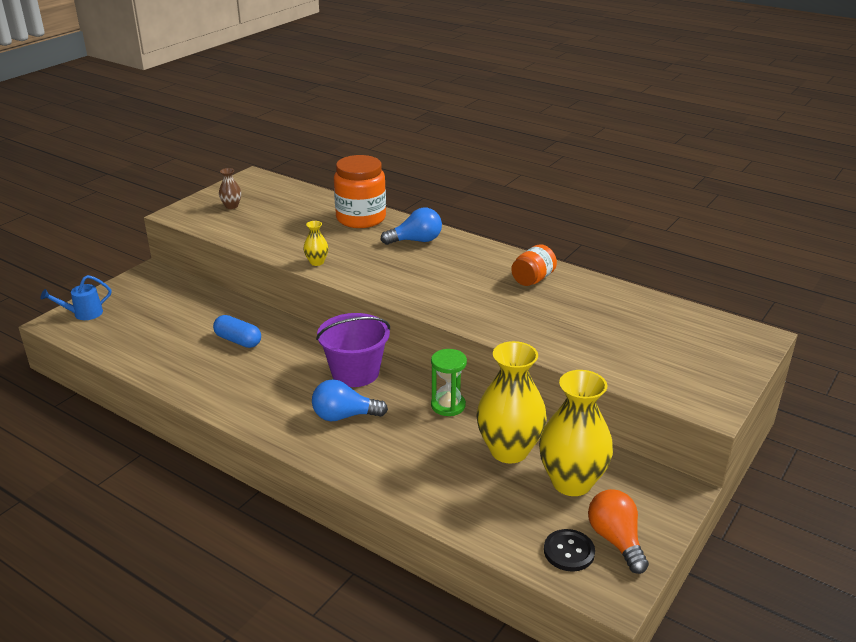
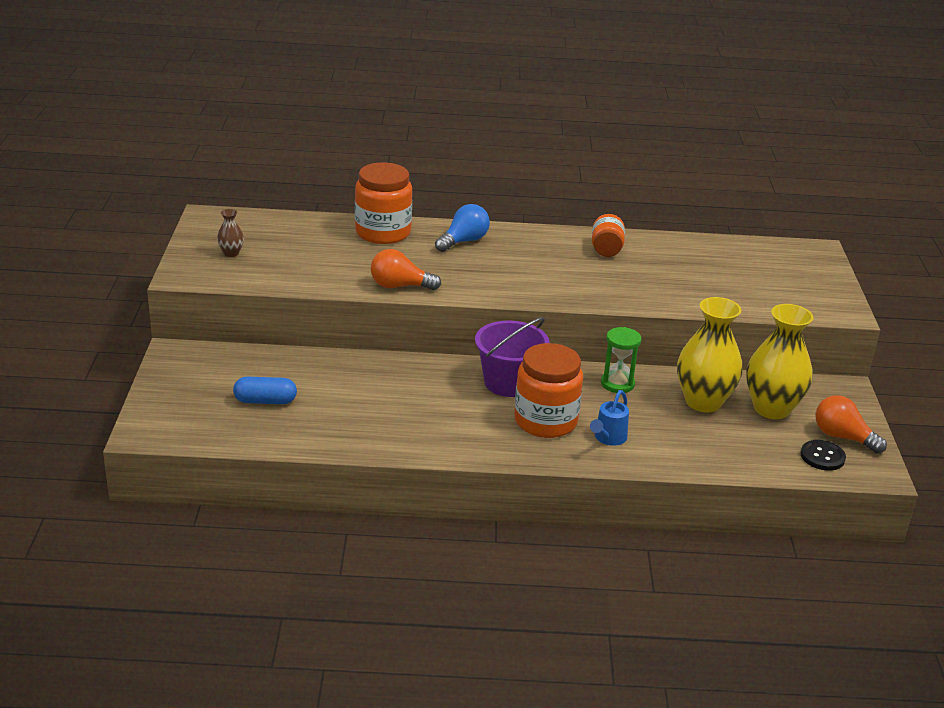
camera: 35 degrees left, 0 degrees up
(83, 314) = (162, 415): blue watering can -> blue watering can (608, 438)
(238, 340) = (364, 389): blue capsule -> blue capsule (265, 401)
(317, 262) = (400, 286): yellow vase -> orange light bulb
(344, 416) = (545, 421): blue light bulb -> orange jar

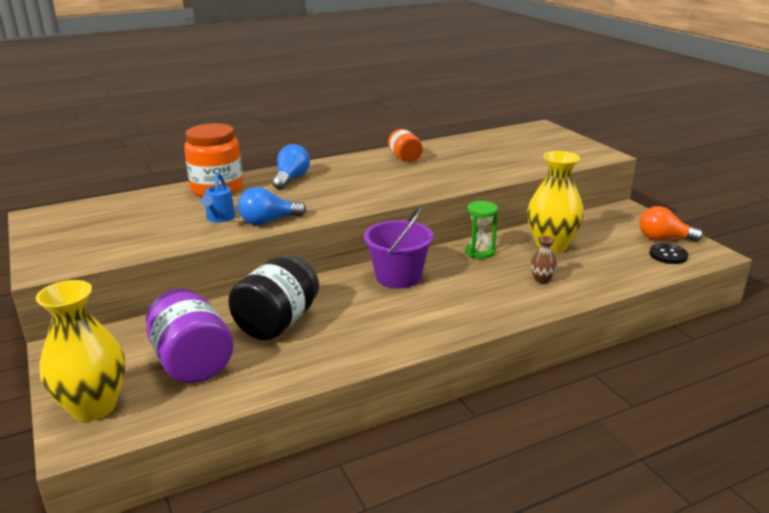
camera: 25 degrees left, 5 degrees down
(231, 253) = (84, 237): brown vase -> brown vase (542, 279)
(265, 401) = (192, 362): blue capsule -> purple jar
(360, 390) = (277, 322): none -> black jar
(400, 286) = (268, 221): orange light bulb -> blue light bulb
(545, 421) = (456, 295): orange jar -> none
(608, 438) = (516, 292): blue watering can -> blue watering can (219, 218)
(771, 409) = (599, 235): yellow vase -> yellow vase (93, 407)

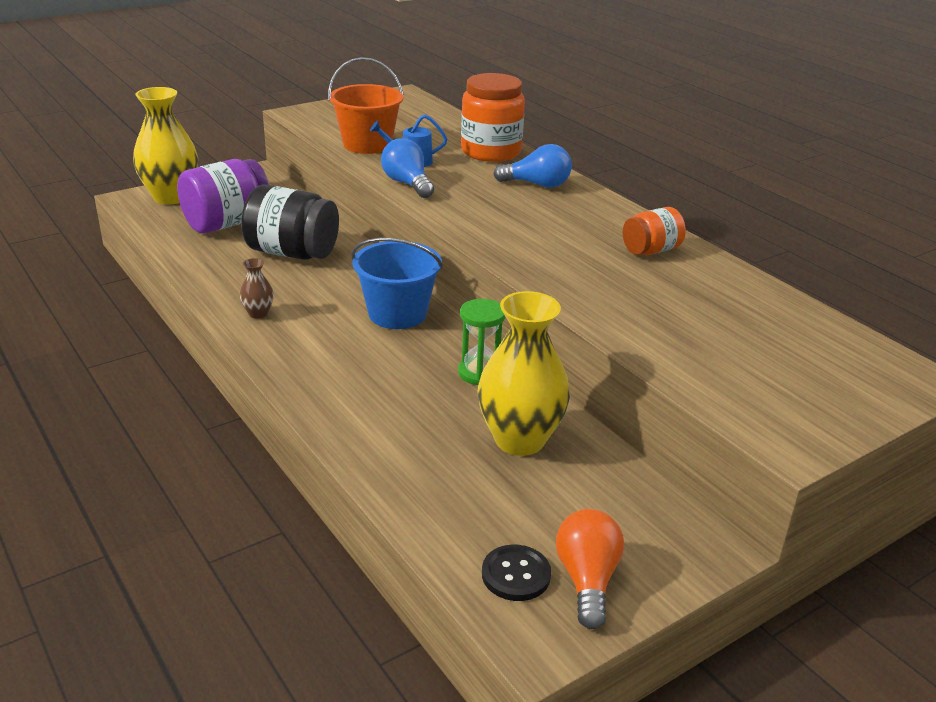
camera: 80 degrees right, 5 degrees up
(166, 235) = (367, 144): none -> orange bucket
(398, 276) = (397, 314): purple bucket -> blue bucket
(542, 279) = (403, 424): brown vase -> brown vase (258, 313)

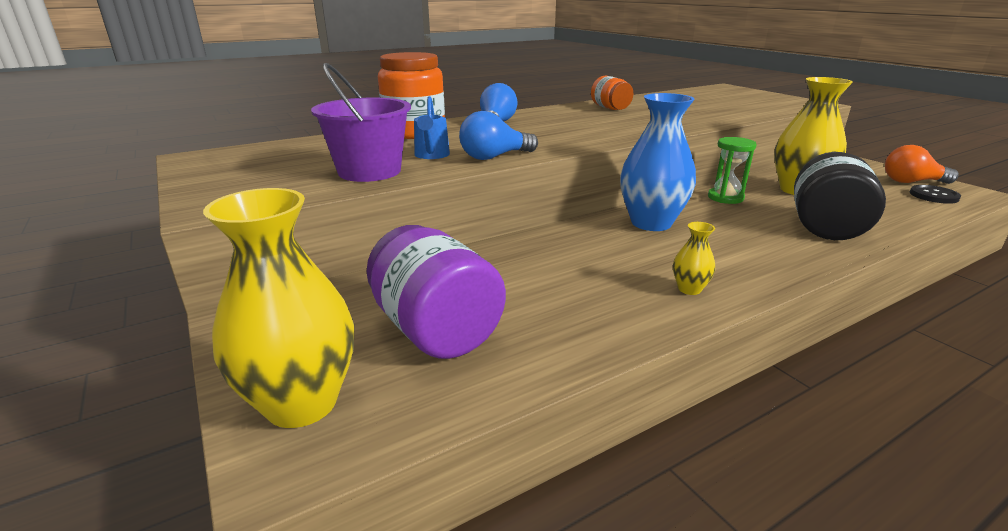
camera: 85 degrees left, 5 degrees down
(258, 313) = (689, 289): brown vase -> yellow vase
(292, 253) = (531, 276): black jar -> black jar (825, 226)
(367, 144) = (369, 171): orange bucket -> purple bucket
(397, 314) = (651, 223): blue bucket -> blue vase

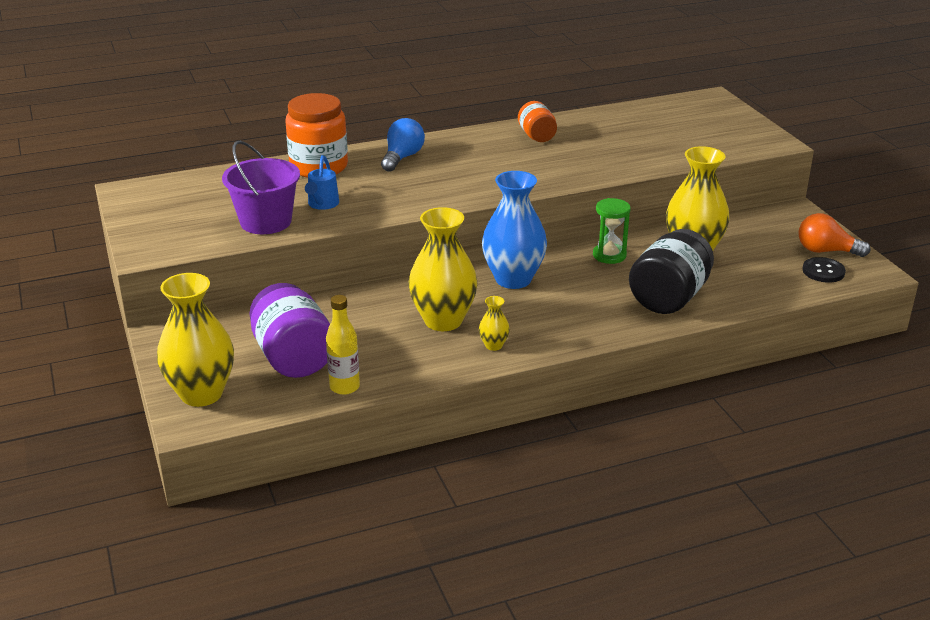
camera: 10 degrees right, 5 degrees up
(494, 157) = (375, 211): blue light bulb -> none
(528, 365) = (344, 387): none -> yellow bottle
(606, 267) = (443, 321): none -> yellow vase

